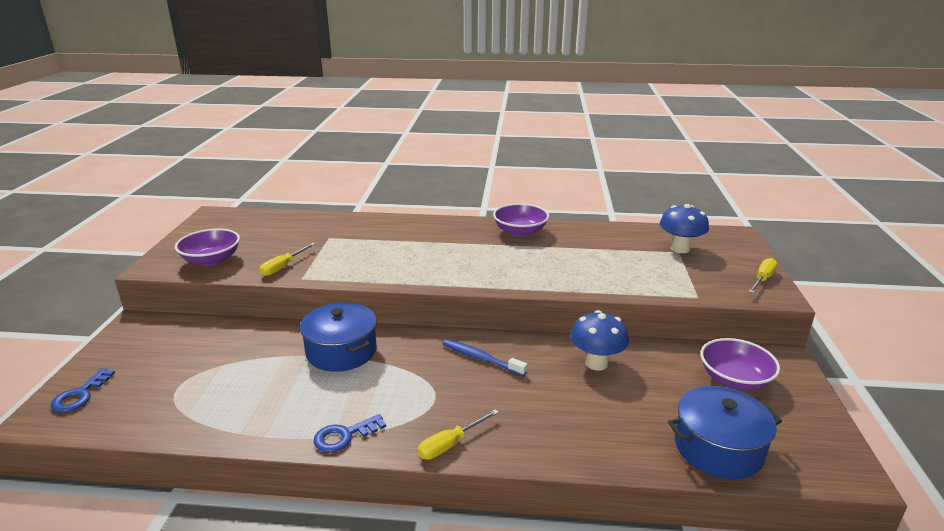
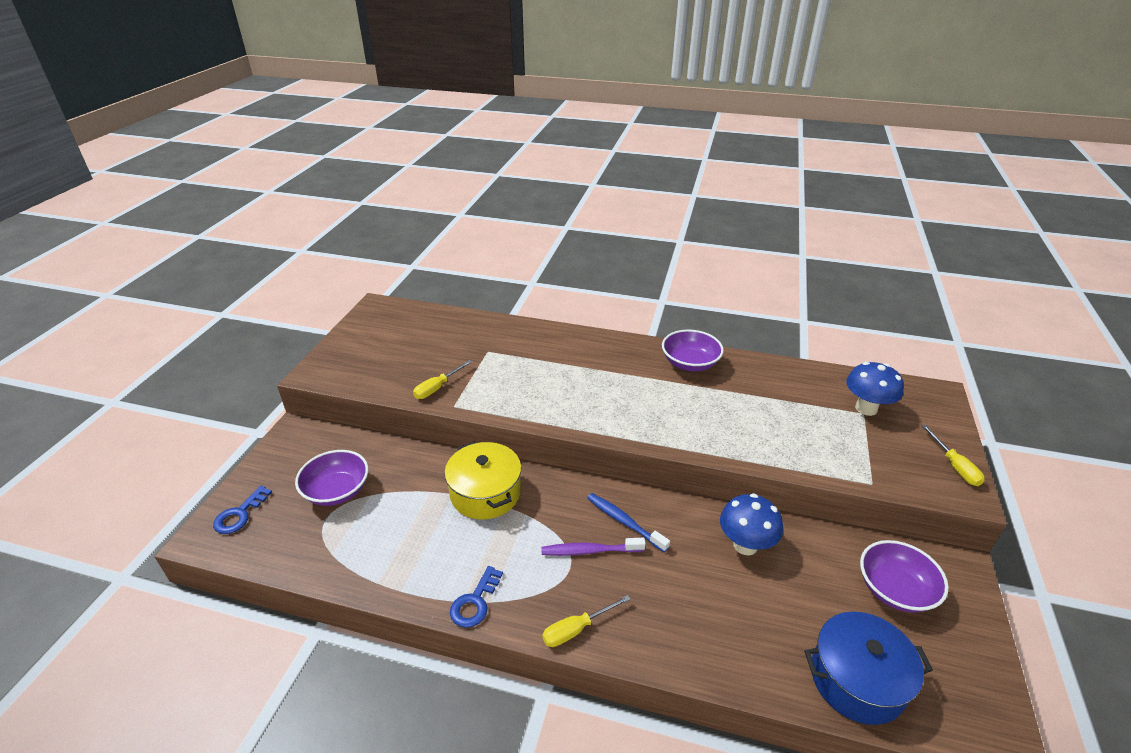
camera: 10 degrees right, 10 degrees up
(211, 260) = (369, 370): purple bowl -> purple bowl (337, 491)
(341, 351) = (485, 493): blue pot -> yellow pot
(344, 436) = (475, 602): blue key -> blue key turned 45 degrees counterclockwise
(452, 383) = (590, 551): none -> purple toothbrush
(762, 279) = (954, 466): yellow screwdriver -> yellow screwdriver turned 120 degrees clockwise

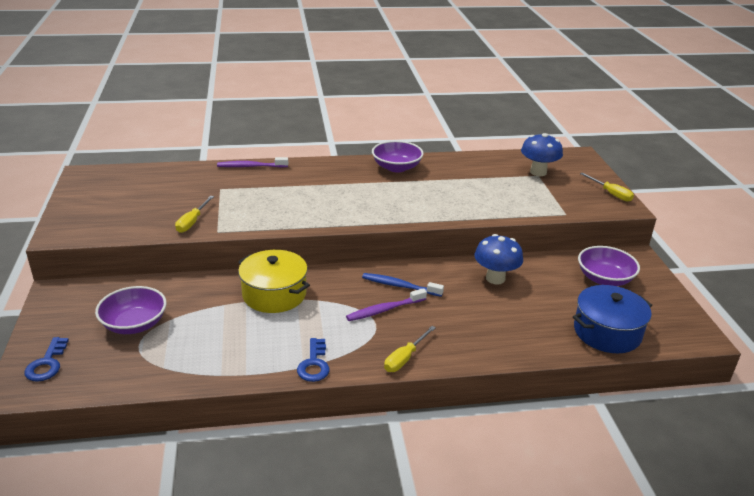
camera: 25 degrees left, 5 degrees down
(534, 329) = (251, 166): none -> purple toothbrush

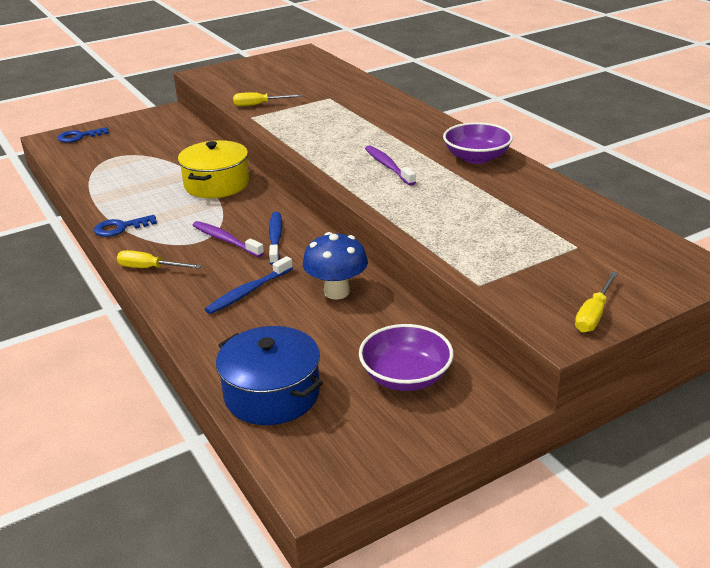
camera: 70 degrees right, 0 degrees up
(134, 324) = (140, 147): purple bowl -> none
(251, 166) = (388, 97): purple toothbrush -> purple toothbrush (388, 166)
(473, 315) = (248, 291): none -> blue toothbrush
(538, 172) = (588, 245): blue mushroom -> none

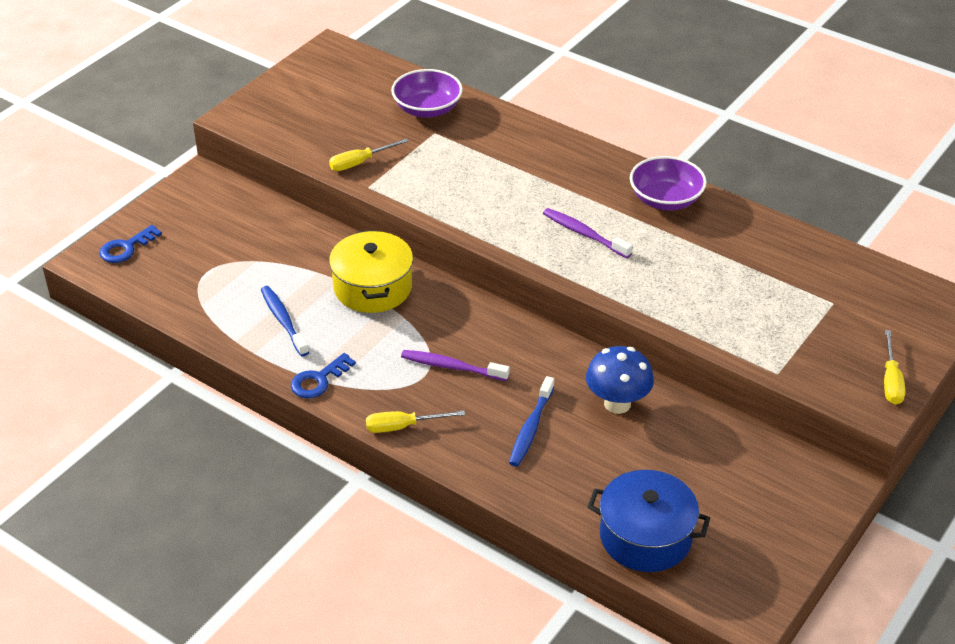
camera: 25 degrees left, 10 degrees up
(275, 238) = (503, 350): blue toothbrush -> blue toothbrush (283, 321)
(406, 377) = (747, 482): purple bowl -> purple bowl (427, 109)

